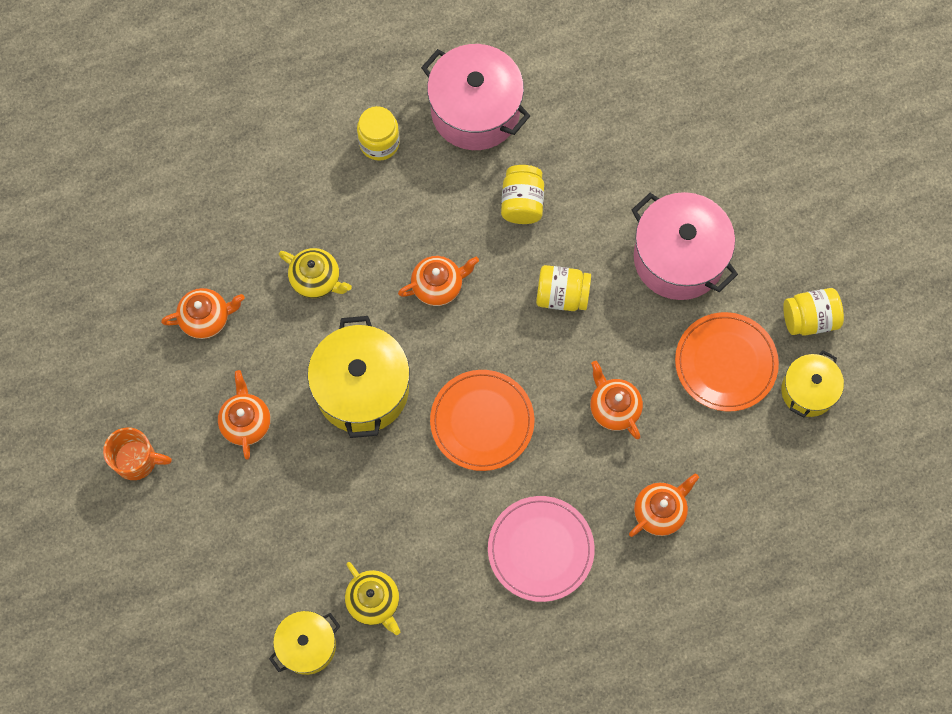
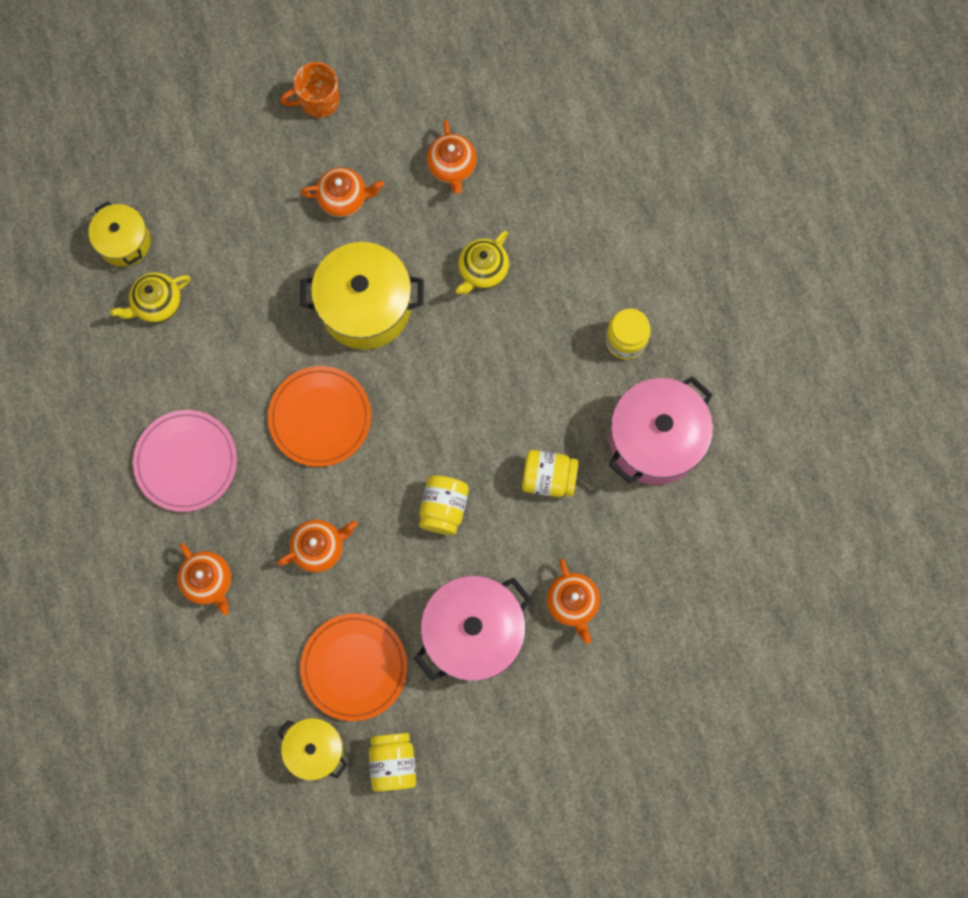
camera: 95 degrees right, 5 degrees up
(137, 460) = (318, 100): orange mug -> orange mug turned 60 degrees clockwise
(438, 286) = (465, 387): orange teapot -> orange teapot (572, 603)

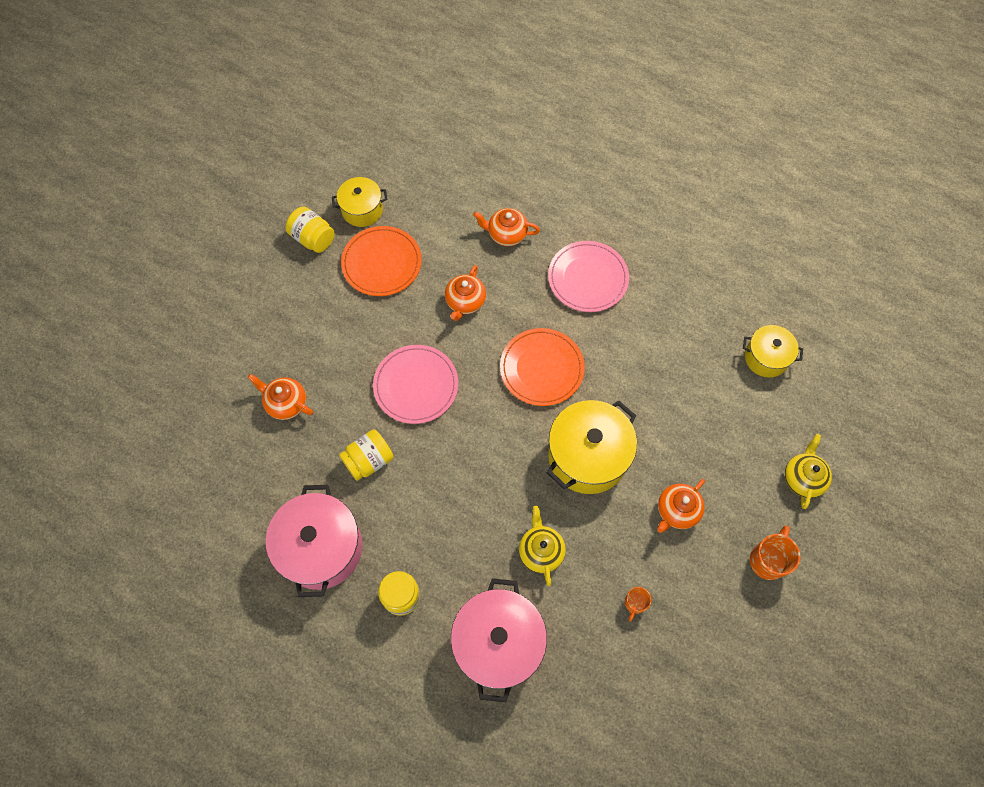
camera: 135 degrees right, 10 degrees down
(157, 303) = (705, 342): yellow teapot -> yellow teapot (802, 478)
(443, 508) = (416, 385): yellow jar -> pink plate
(452, 167) = (635, 603): orange teapot -> orange mug
(473, 633) = (331, 336): pink pot -> pink pot (498, 643)

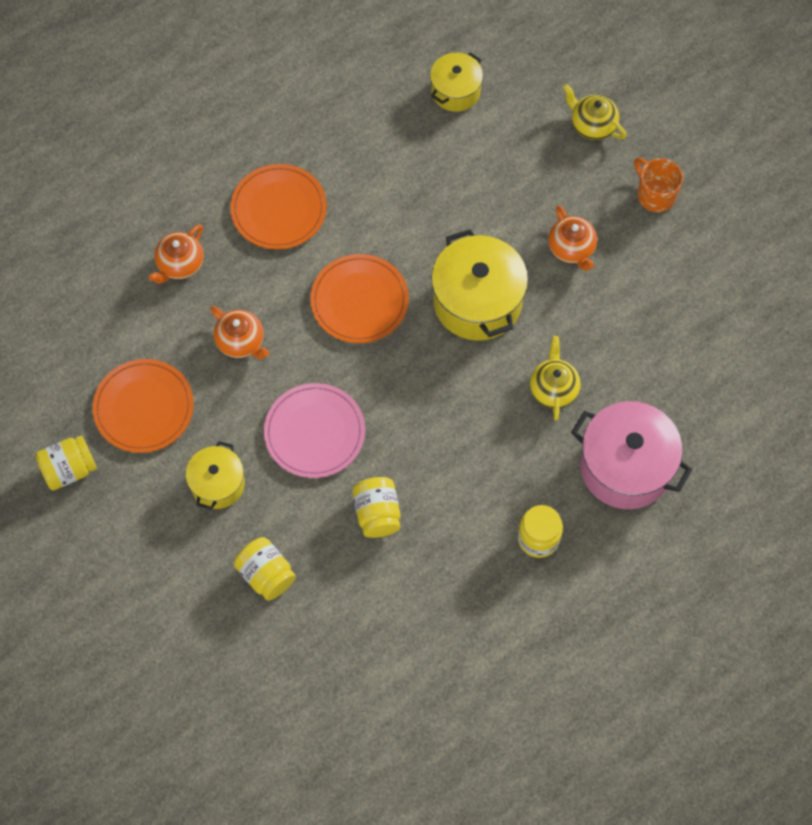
camera: 65 degrees left, 0 degrees up
(286, 403) = (266, 574): orange teapot -> yellow jar
(321, 548) = (451, 598): pink pot -> none
(362, 210) = (61, 401): yellow pot -> yellow pot (217, 484)
(541, 551) = (553, 388): yellow teapot -> yellow teapot turned 75 degrees clockwise
(588, 278) = (279, 209): pink plate -> orange plate
(635, 603) = (643, 328): orange mug -> none

